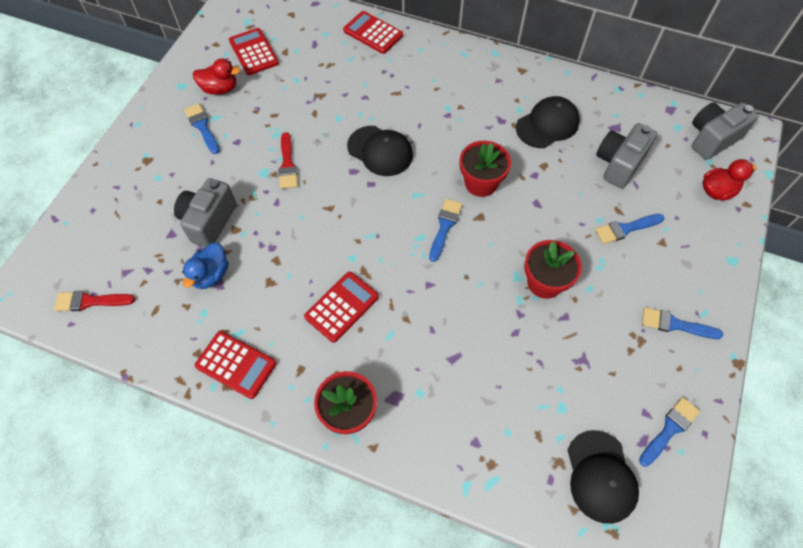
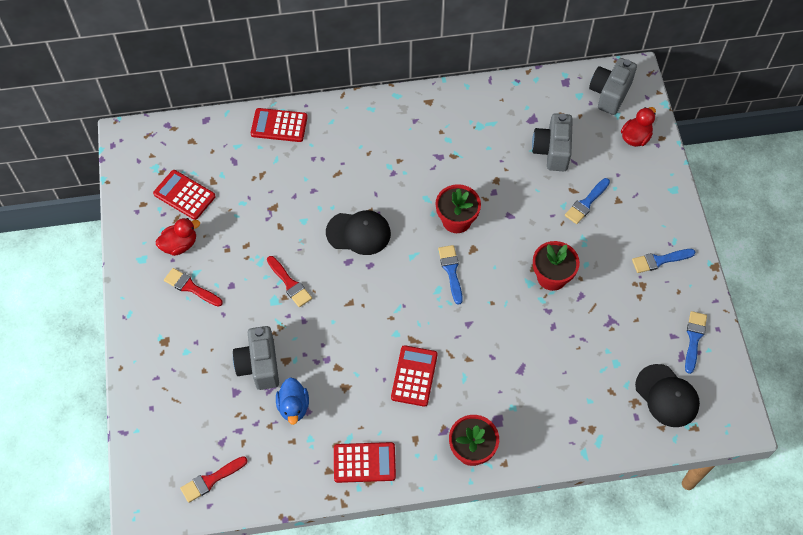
camera: 30 degrees left, 0 degrees up
(202, 127) = (190, 287): blue brush -> red brush
(547, 124) = (478, 142): black cap -> none

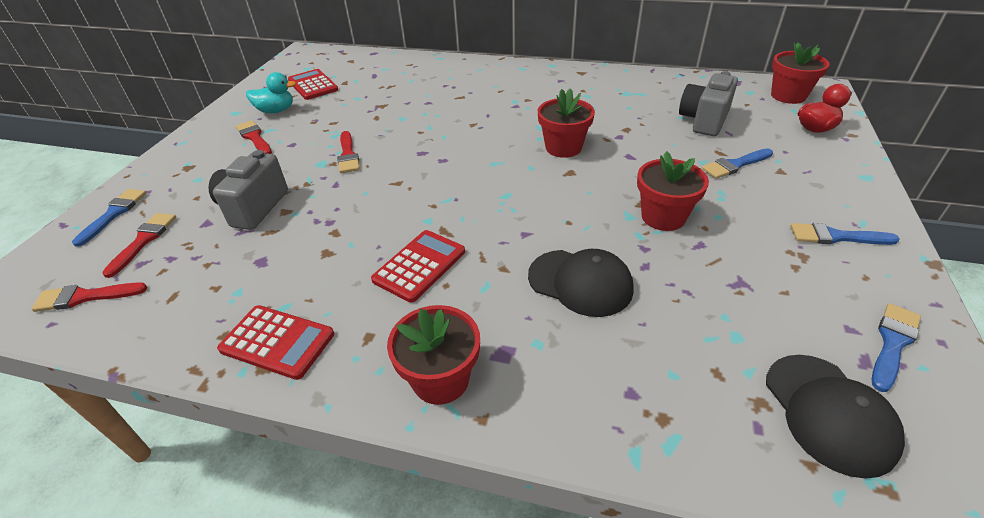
camera: 25 degrees right, 20 degrees down
(180, 245) = (276, 111): red duck -> turquoise duck
(204, 423) = (144, 240): none -> red brush
(279, 125) = (431, 64): red calculator -> none
(293, 406) = (251, 254): blue duck -> none
(358, 233) = (449, 136): black cap -> black cap (580, 282)
(451, 271) = (532, 184): blue brush -> blue brush (114, 214)
(609, 93) = (788, 96): grey camera -> red flower pot

